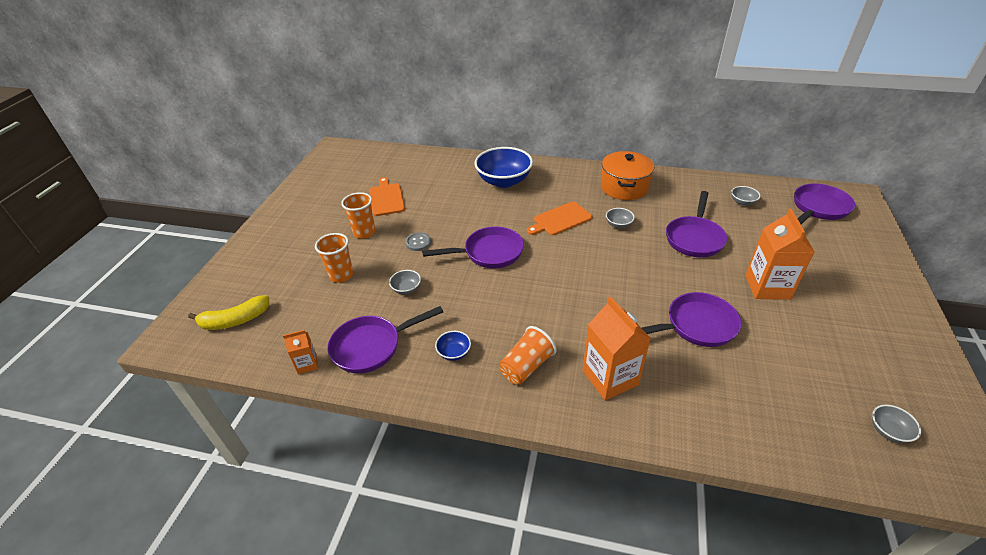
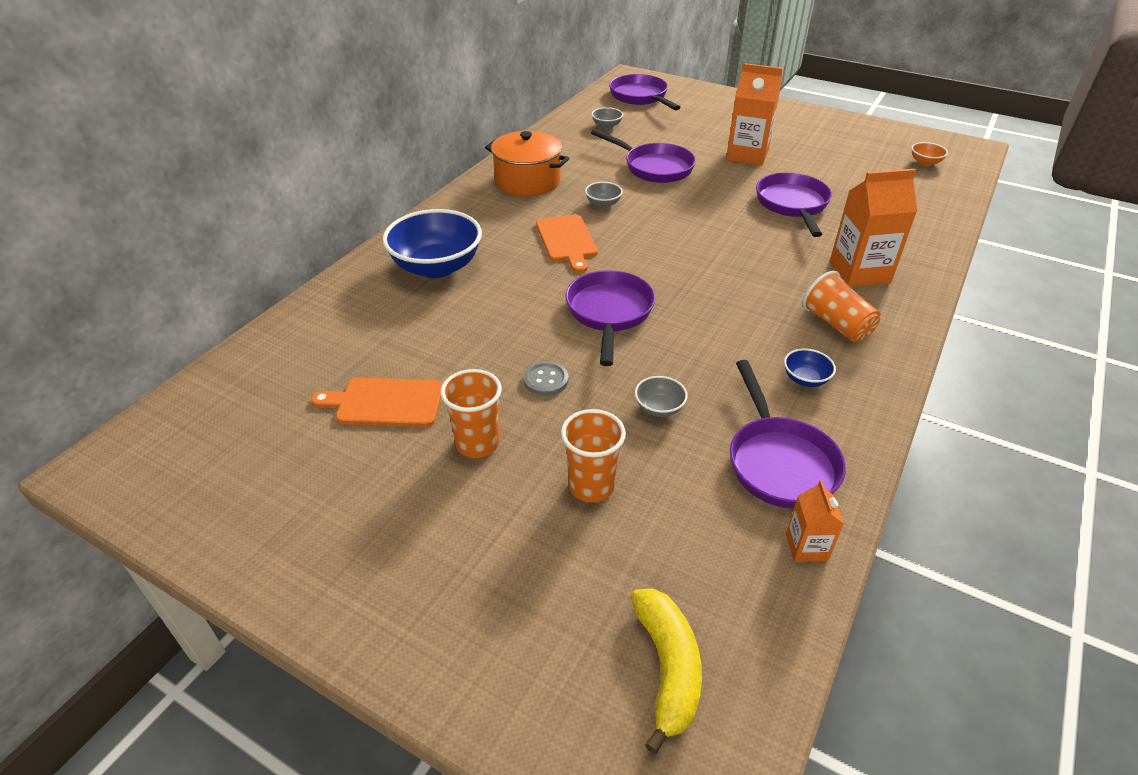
camera: 75 degrees left, 0 degrees up
(888, 431) = (925, 162): grey bowl -> orange bowl

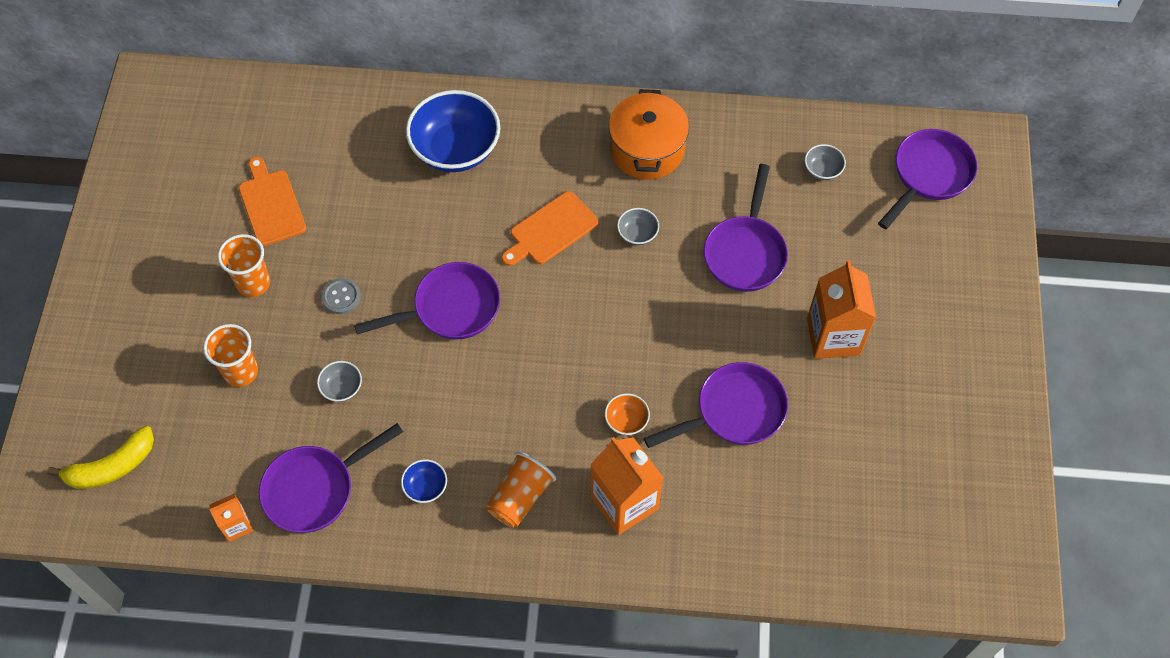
camera: 65 degrees right, 20 degrees up
(925, 162) = (932, 538): orange bowl -> orange bowl (626, 421)

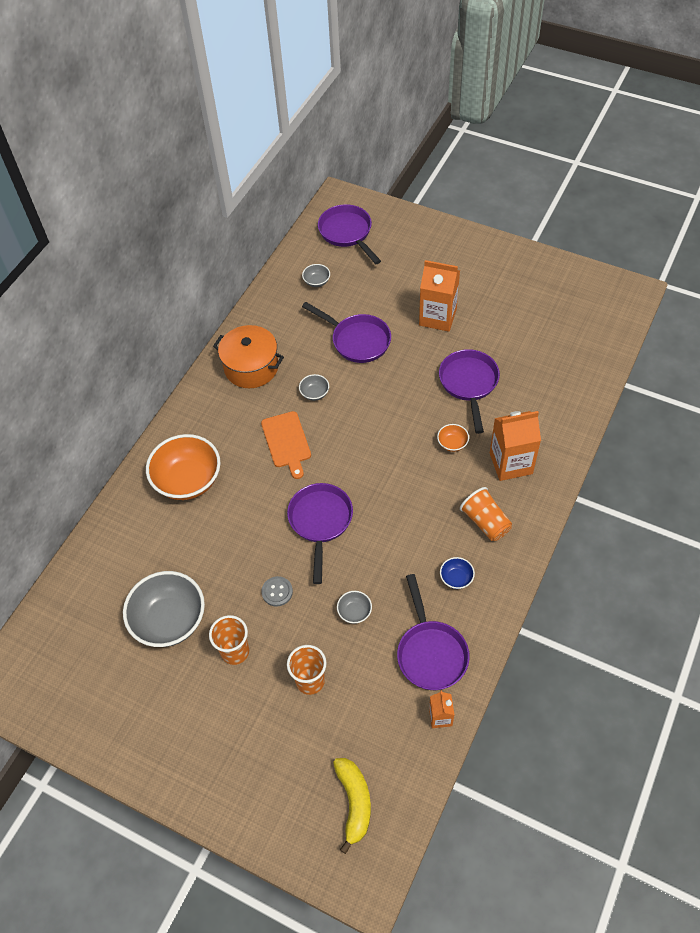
camera: 65 degrees left, 5 degrees down
(271, 205) = (169, 620): orange cutting board -> grey bowl
(456, 149) = (188, 480): blue bowl -> orange bowl

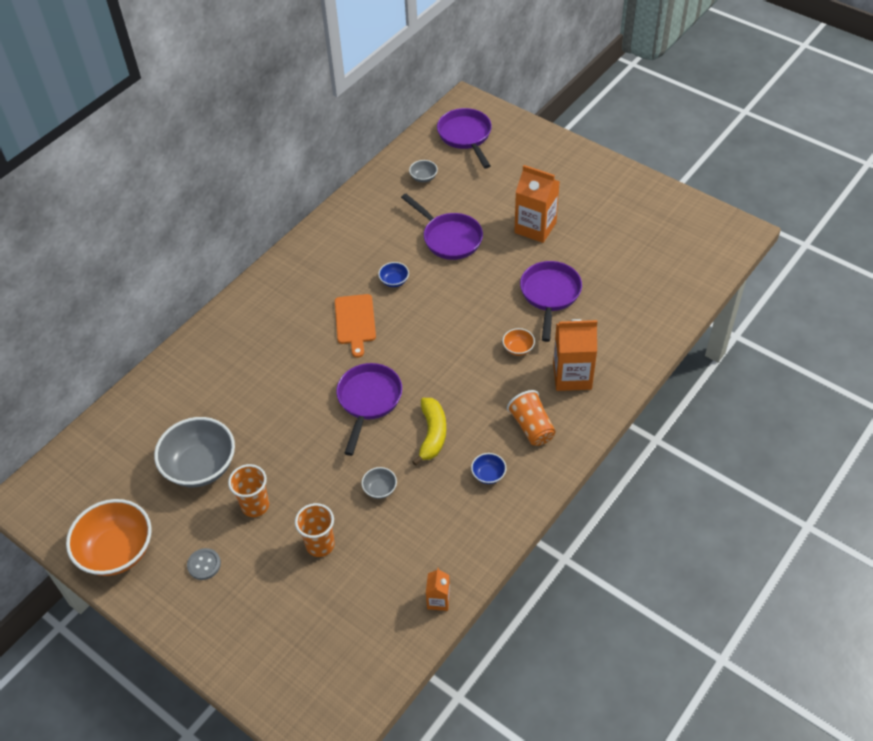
camera: 10 degrees right, 5 degrees down
(188, 480) = (251, 342): orange bowl -> orange bowl (117, 551)
(251, 367) = (339, 248): orange pot -> none
(277, 592) = (309, 458): grey button -> grey button (204, 564)
(314, 393) = (394, 281): grey bowl -> blue bowl
(354, 802) = (333, 663): yellow banana -> yellow banana (432, 434)
(431, 652) = (445, 539): purple pan -> none

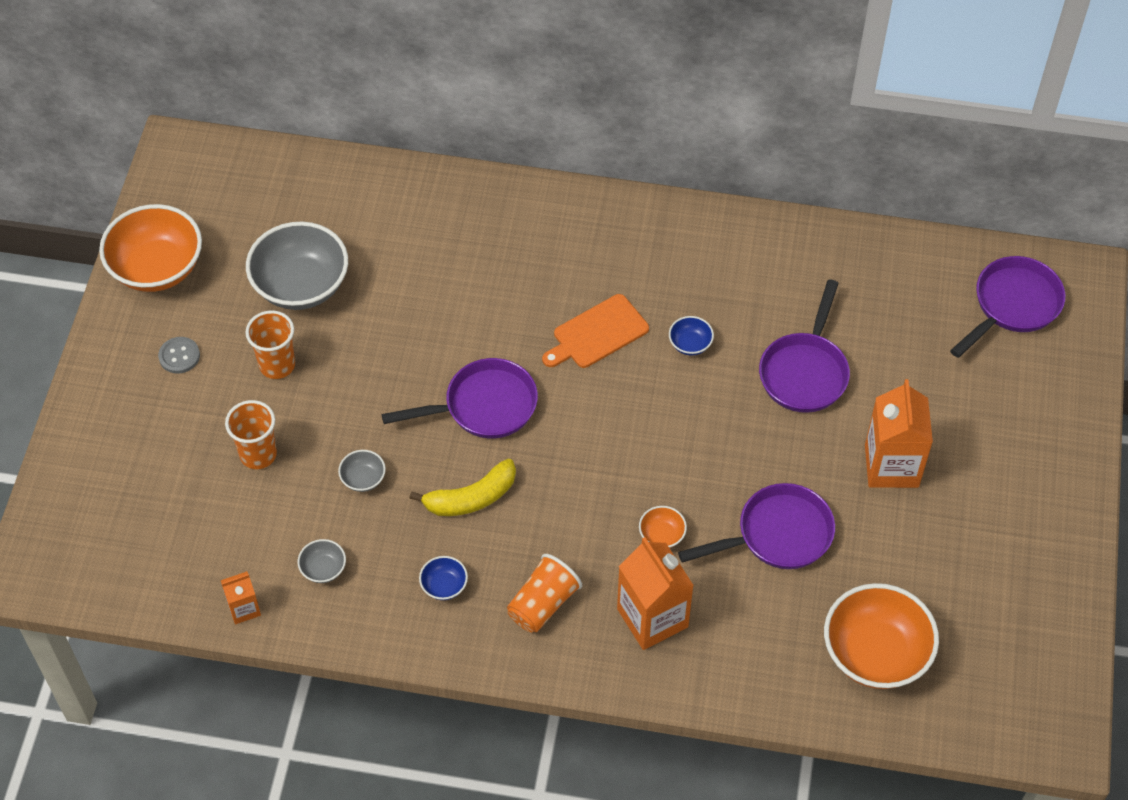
camera: 60 degrees right, 5 degrees up
(423, 177) = (897, 292): grey bowl -> grey bowl (323, 569)
(650, 284) = (875, 653): none -> orange bowl

